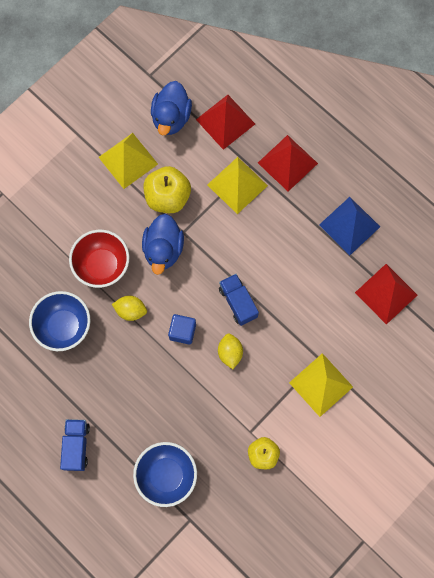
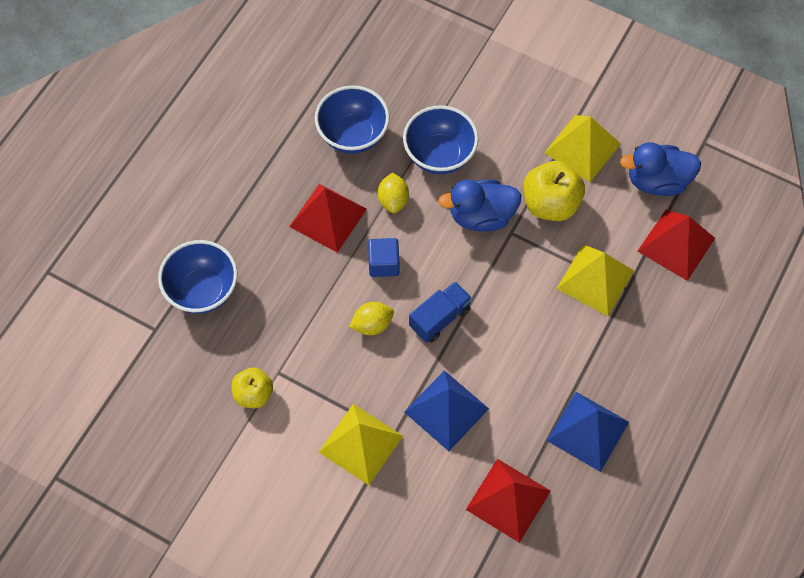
camera: 75 degrees right, 10 degrees down
(76, 446) = (215, 185): blue truck -> none
(102, 265) = (439, 155): red bowl -> blue bowl
(287, 163) = (647, 333): red pyramid -> red pyramid (328, 217)
(310, 317) = (446, 410): none -> blue pyramid

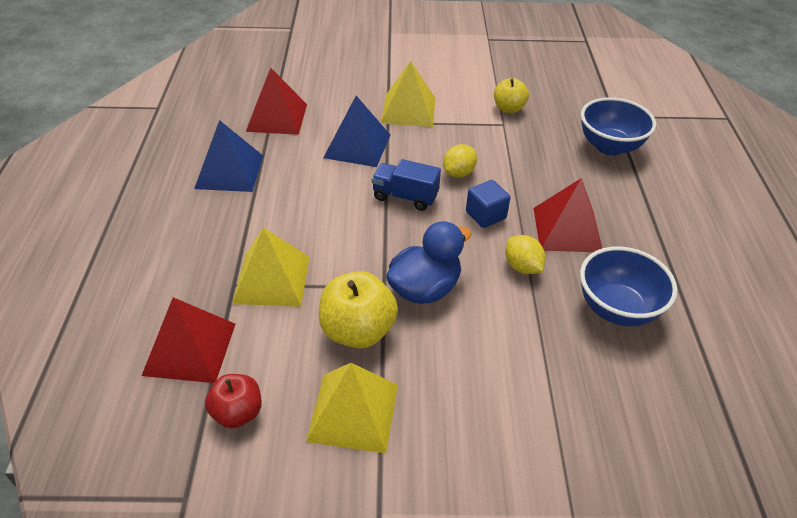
camera: 150 degrees right, 20 degrees down
(439, 155) = (512, 328): blue bowl -> none
(440, 318) = (405, 197): blue truck -> blue truck turned 90 degrees clockwise
(657, 181) = (237, 413): blue duck -> red apple

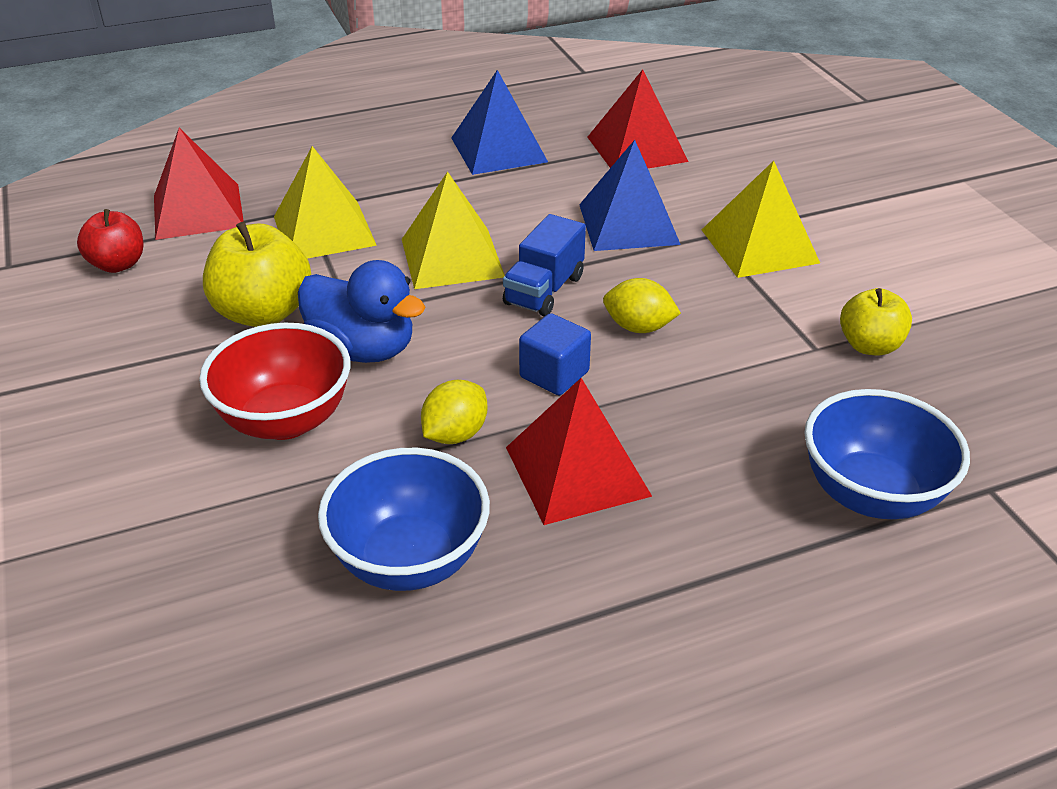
camera: 70 degrees right, 5 degrees down
(353, 412) = (135, 341): yellow pyramid -> yellow pyramid (452, 257)
(405, 197) = (544, 290): blue truck -> blue truck turned 150 degrees counterclockwise
(481, 340) = (285, 420): none -> red bowl

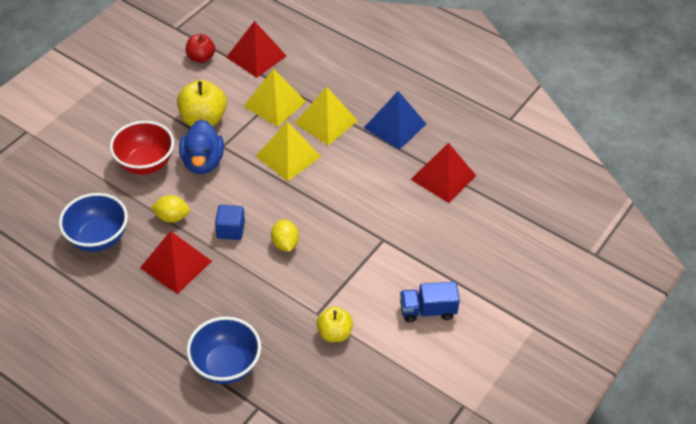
camera: 55 degrees right, 10 degrees up
(544, 290) = (288, 199): blue truck -> blue truck (427, 310)
(628, 224) = (367, 204): blue pyramid -> none
(759, 246) = (388, 262): yellow pyramid -> yellow pyramid (326, 122)

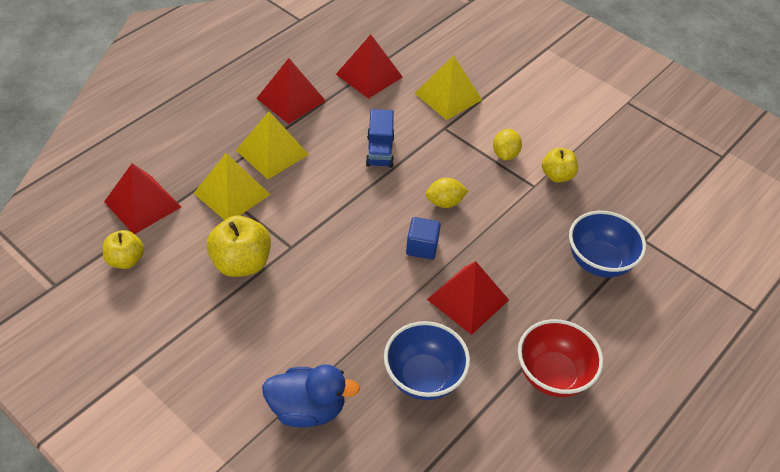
camera: 85 degrees left, 0 degrees up
(145, 164) = (306, 326): red bowl -> red bowl (552, 375)
(172, 217) = (397, 301): yellow lemon -> yellow lemon (505, 154)
(201, 58) = (126, 260): red apple -> yellow apple
(203, 162) = (314, 267): blue duck -> blue duck (307, 409)
(288, 156) = (319, 189): yellow pyramid -> yellow pyramid (448, 96)
(395, 126) = (291, 99): blue pyramid -> red pyramid
(427, 310) = (530, 109): blue truck -> blue truck (380, 151)

